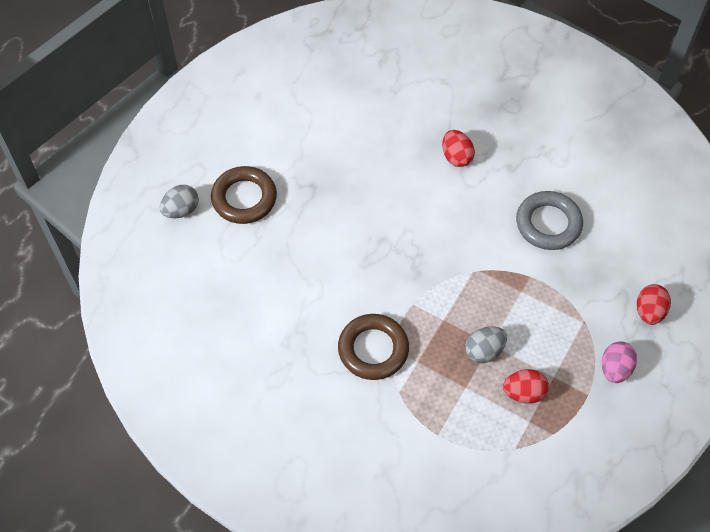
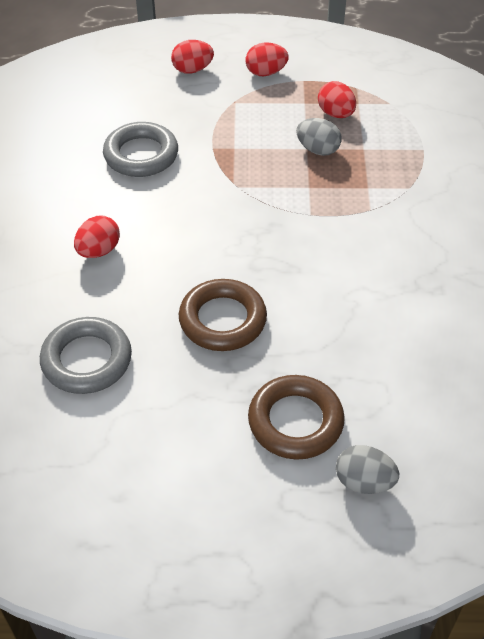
camera: 120 degrees left, 10 degrees down
(363, 116) = (87, 360): none -> grey ring
(373, 349) = (384, 222): brown ring -> brown ring (222, 320)
(615, 369) = (266, 73): pink egg -> red egg

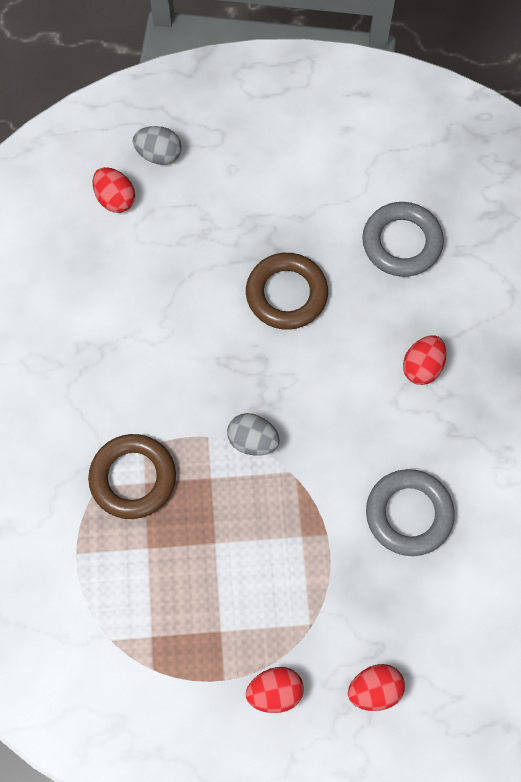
camera: 175 degrees right, 20 degrees up
(295, 421) = (214, 200): brown ring -> brown ring (133, 478)
(317, 150) = (202, 541): grey egg -> grey egg (253, 441)
(336, 114) = (180, 611): red egg -> red egg (115, 199)

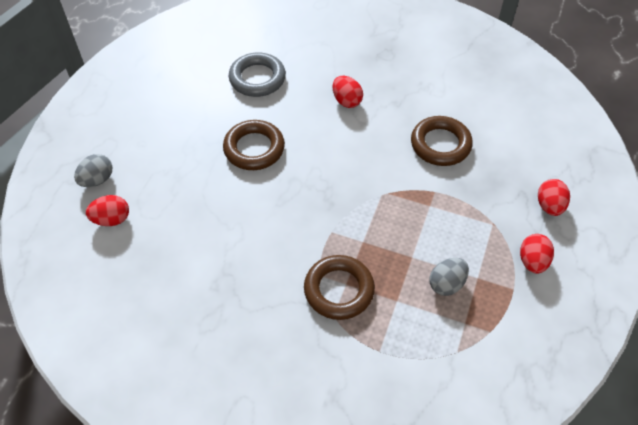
camera: 65 degrees left, 15 degrees down
(253, 441) = (348, 207): grey egg -> grey egg (446, 284)
(409, 514) = (440, 144): grey ring -> brown ring

